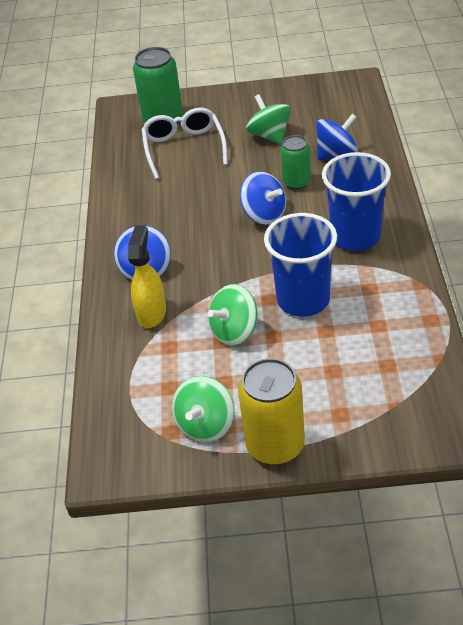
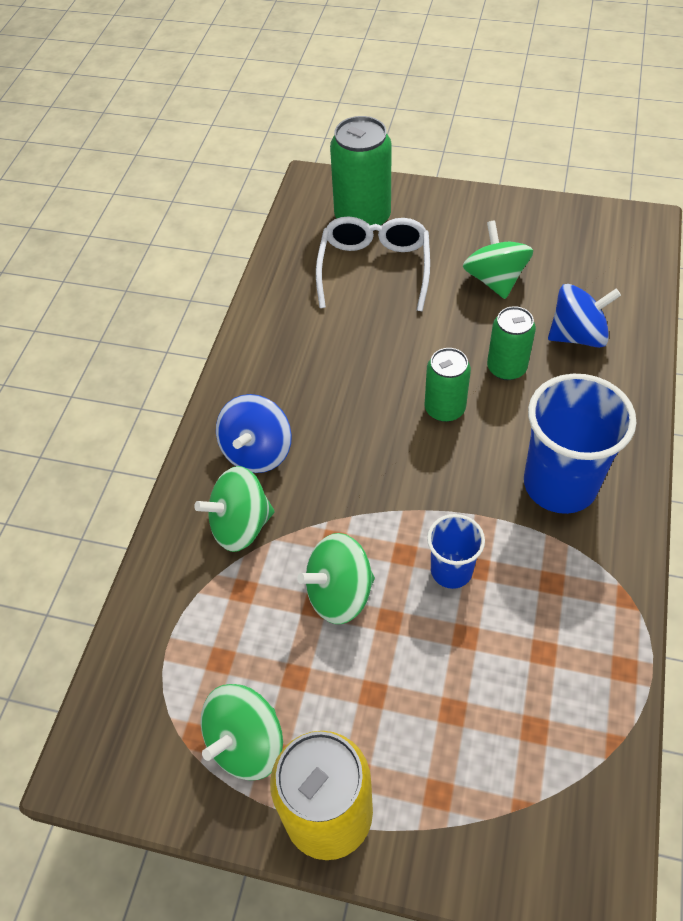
camera: 15 degrees right, 10 degrees up
(152, 313) = (241, 525): yellow spray bottle -> green spinning top
(264, 215) = (444, 408): blue spinning top -> green can
(303, 299) = (451, 570): blue cup -> blue cup, size x0.54

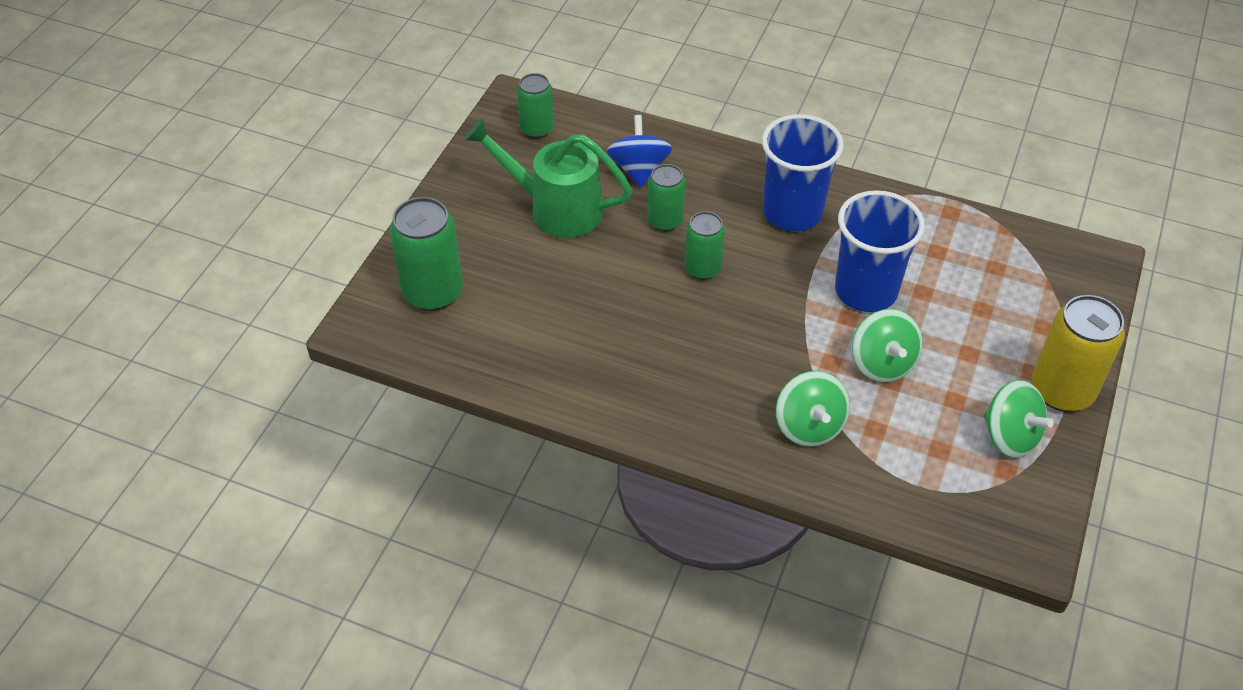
camera: 85 degrees left, 5 degrees down
(257, 451) = (728, 408): blue spinning top -> none
(374, 268) = (512, 293): white glasses -> none
(451, 570) = (866, 291): blue cup -> blue cup, size x1.85
(495, 280) = (555, 209): green spinning top -> green watering can
(605, 247) = (537, 129): none -> green can

